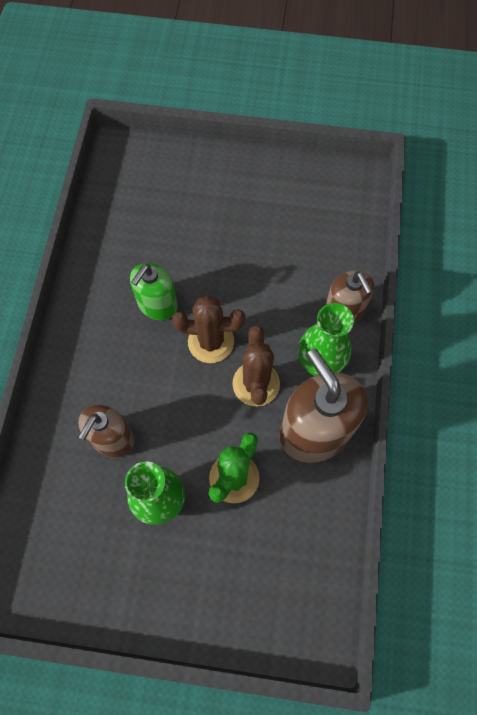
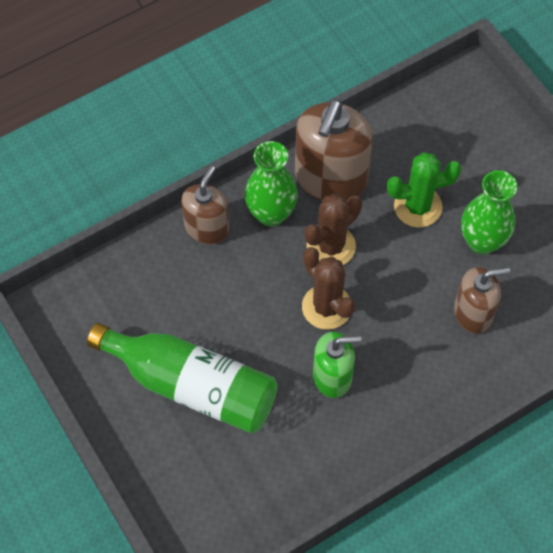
camera: 130 degrees left, 5 degrees down
(230, 219) = (192, 385): none -> green bottle

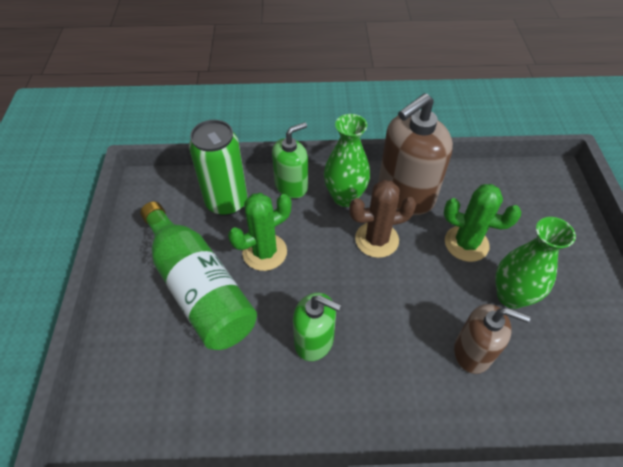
camera: 30 degrees right, 10 degrees down
(152, 282) = (226, 202): none -> green can
(207, 228) = (291, 186): brown soap dispenser -> green soap dispenser
(230, 317) = (264, 252): none -> green cactus
(326, 307) = (345, 282): brown cactus -> none

